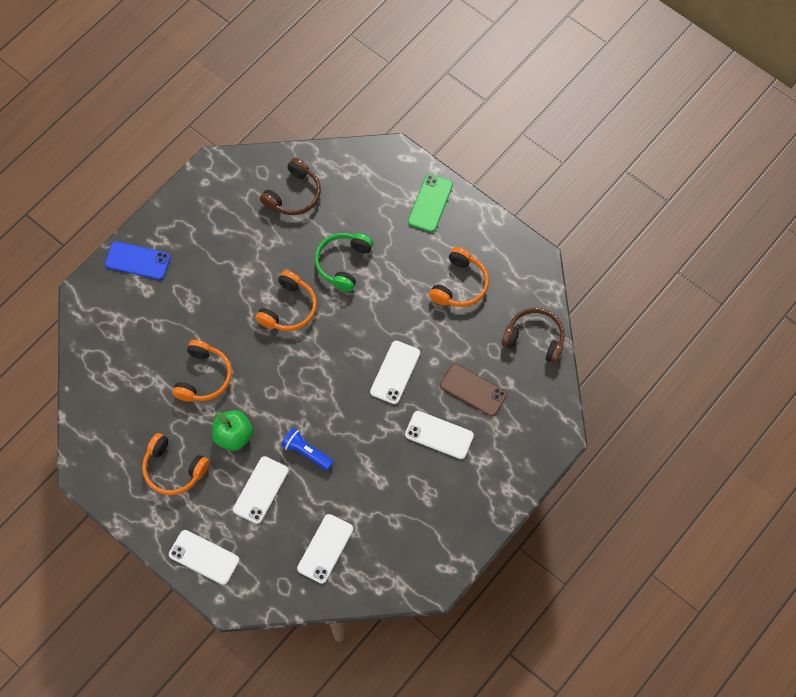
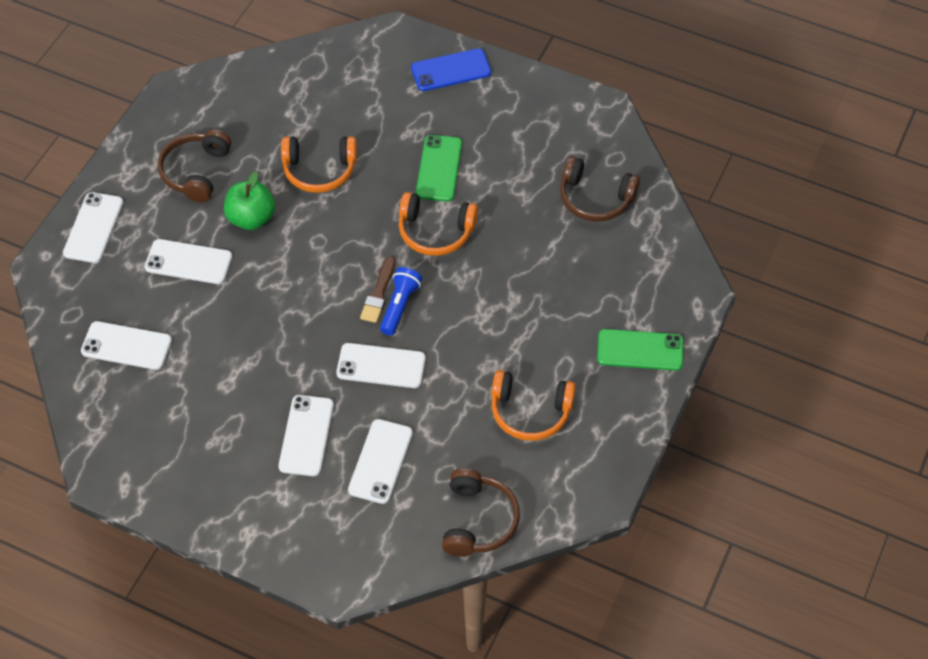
camera: 75 degrees right, 10 degrees down
(137, 261) = (451, 70): blue phone -> blue phone turned 75 degrees clockwise
(174, 469) = (196, 172): orange headphones -> brown headphones
(231, 292) = (439, 168): none -> green phone
(306, 452) = (248, 296): blue flashlight -> blue flashlight (399, 306)
(332, 360) = (378, 293): none -> brown brush
(343, 263) = (517, 274): green headphones -> none
(473, 390) = (380, 461): brown phone -> white phone

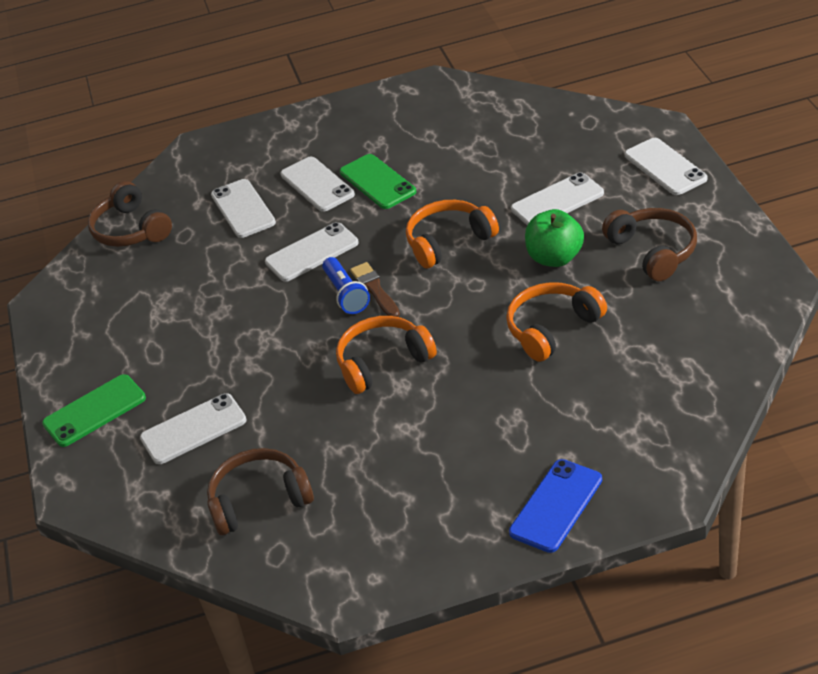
camera: 145 degrees right, 15 degrees down
(126, 346) = (521, 136): white phone -> white phone (193, 429)
(439, 168) = (445, 410): green phone -> green phone (377, 182)
(530, 411) = (154, 309): orange headphones -> orange headphones (448, 241)

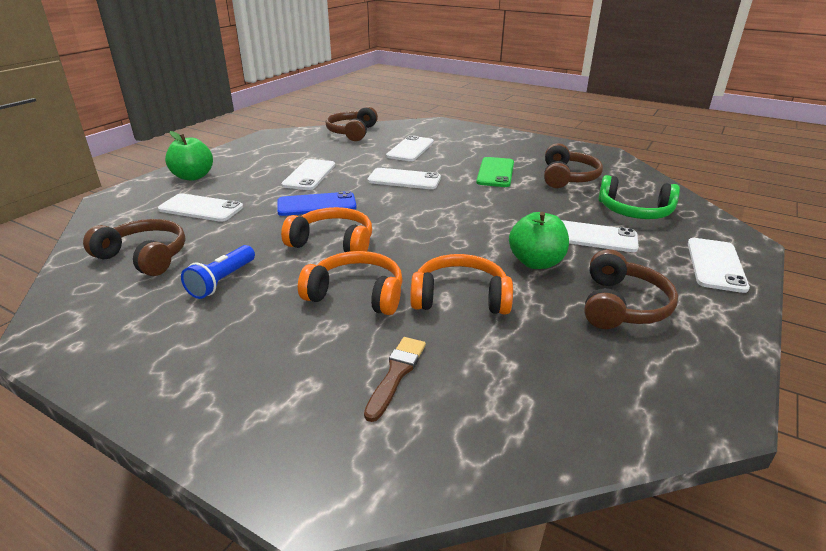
camera: 40 degrees right, 10 degrees down
(94, 411) = (193, 177): green phone -> green apple
(317, 185) = (462, 158): white phone -> white phone (309, 175)
(346, 294) = (382, 204): blue flashlight -> blue flashlight (222, 281)
(375, 289) = (400, 211): brown brush -> brown brush (396, 374)
(447, 143) = (567, 177): none -> brown headphones
(448, 241) = (483, 215): orange headphones -> orange headphones (356, 294)
(551, 148) = (634, 211): none -> green headphones
(556, 506) = (236, 411): blue phone -> blue phone (316, 205)

